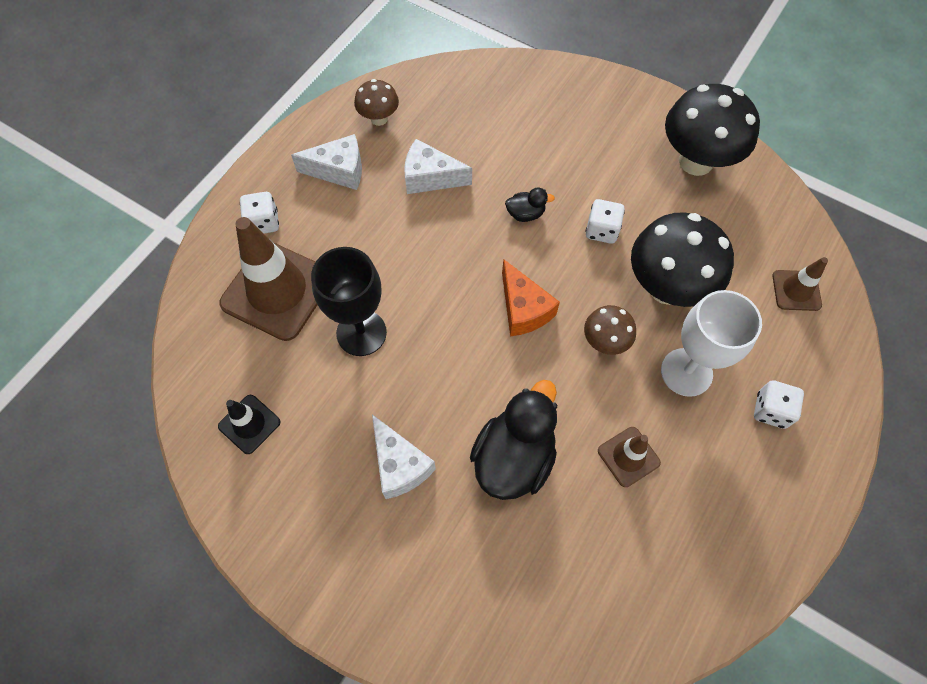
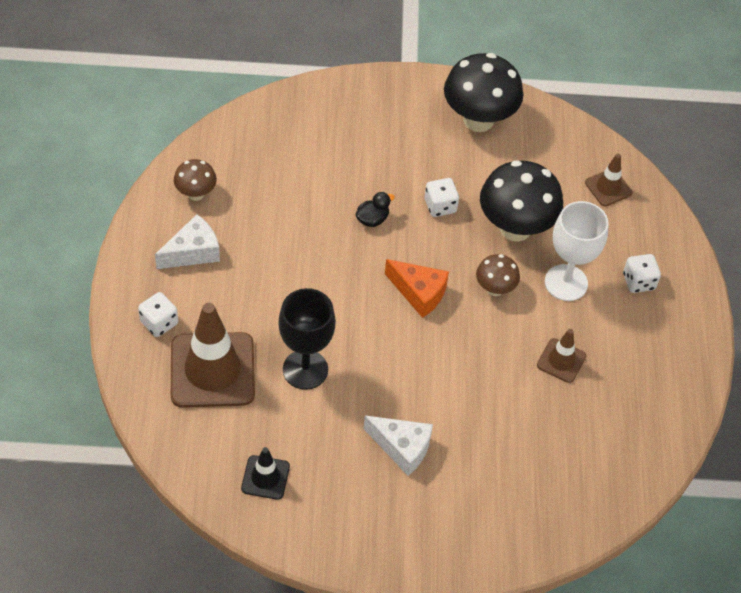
camera: 35 degrees left, 10 degrees down
(430, 177) = (275, 224): white cheese -> none
(514, 457) = (481, 401): black duck -> none

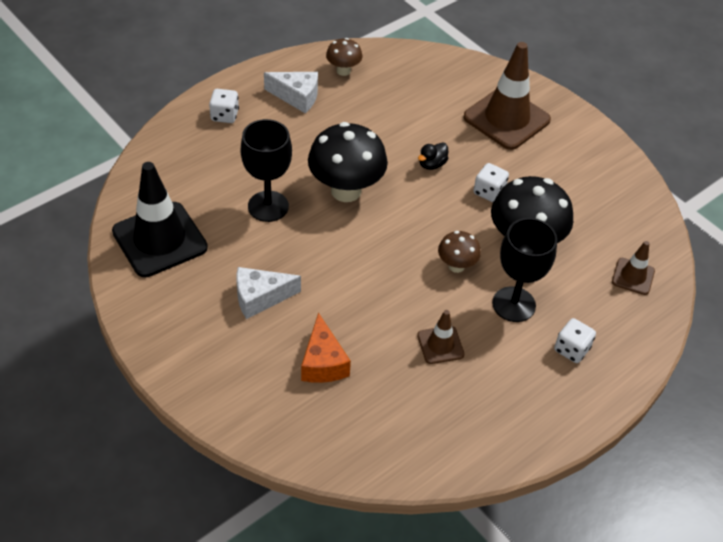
camera: 50 degrees right, 5 degrees down
(212, 370) = (216, 162): brown traffic cone -> brown traffic cone (506, 119)
(265, 477) = (160, 239): black traffic cone -> black traffic cone, size x2.02
(372, 219) = (432, 164): black duck -> black duck turned 120 degrees clockwise
(402, 448) = (260, 298): white cheese -> white cheese turned 90 degrees clockwise
(419, 293) = (401, 226): orange cheese -> orange cheese (323, 362)
(478, 120) = (590, 166): black mushroom -> black mushroom (346, 191)
(566, 283) = (513, 304): white goblet -> black goblet

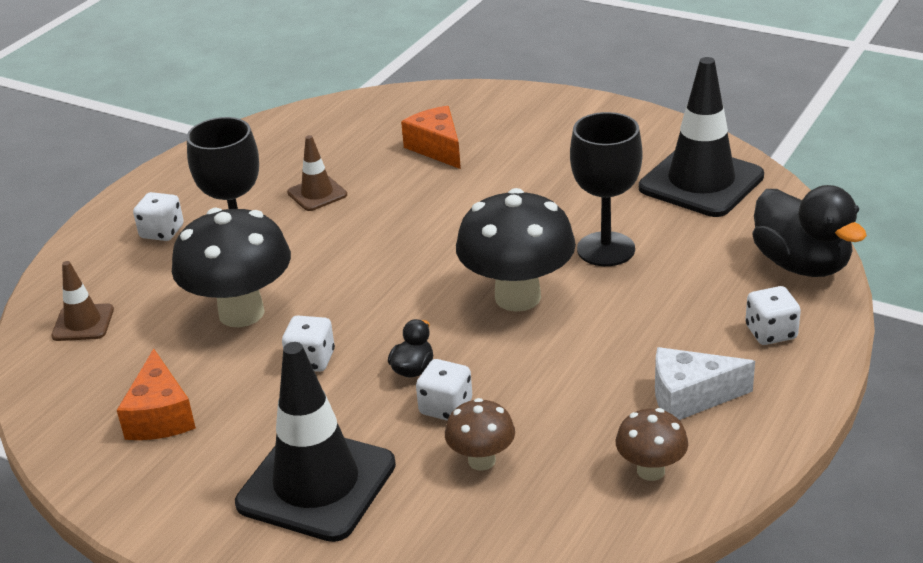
camera: 165 degrees right, 15 degrees down
(165, 150) = (801, 264): none -> black duck
(260, 298) = (541, 172): white cheese -> none
(424, 135) = (446, 407): none -> white dice
(456, 266) = (326, 264): brown mushroom -> brown mushroom (481, 460)
(506, 119) = (316, 484): brown traffic cone -> black traffic cone
(584, 186) = (160, 416): none -> orange cheese

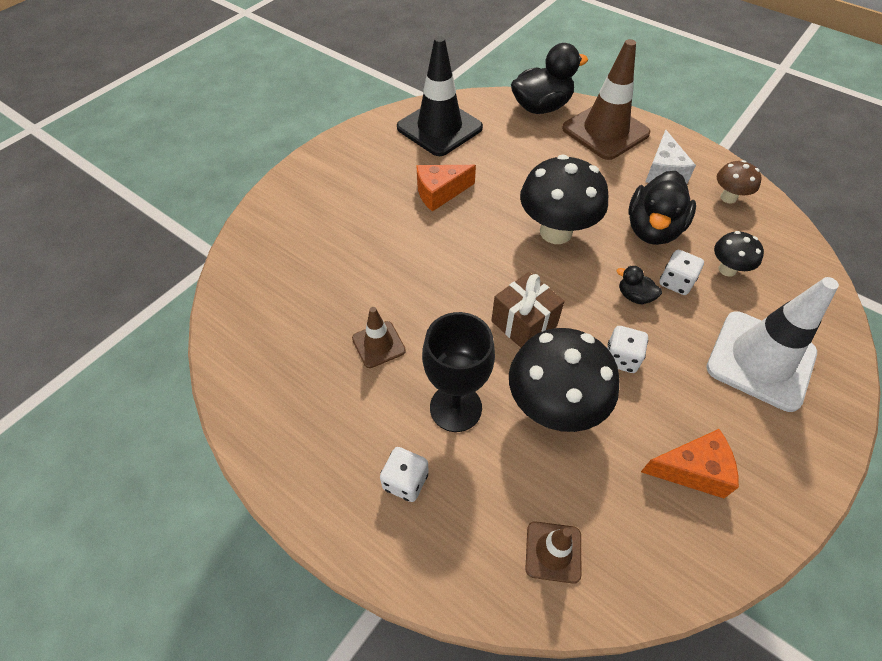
camera: 85 degrees left, 20 degrees up
(316, 484) = (760, 360): black traffic cone -> white traffic cone
(356, 284) = (524, 323): none -> brown gift
(437, 148) = (335, 256): orange cheese -> orange cheese (440, 193)
(481, 460) = (727, 269): brown mushroom -> black mushroom
(548, 385) = (652, 229): none -> black duck
(606, 249) = (507, 182): black goblet -> none
(771, 332) = (605, 131): white dice -> brown traffic cone

